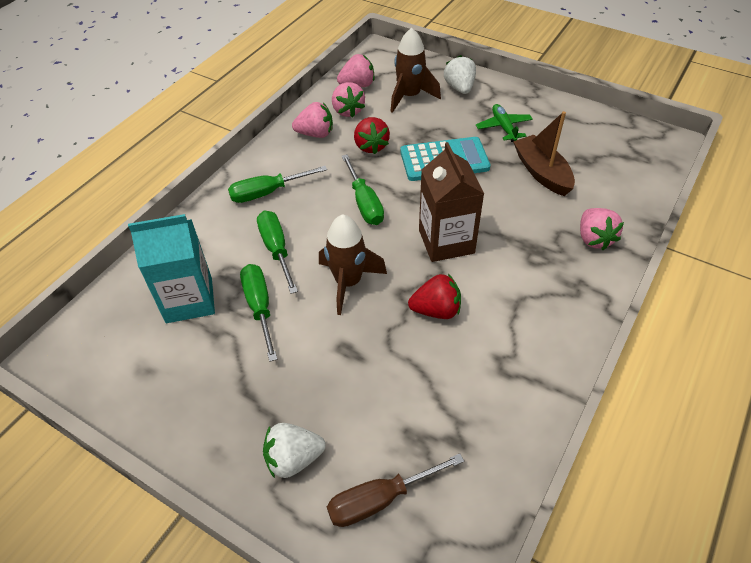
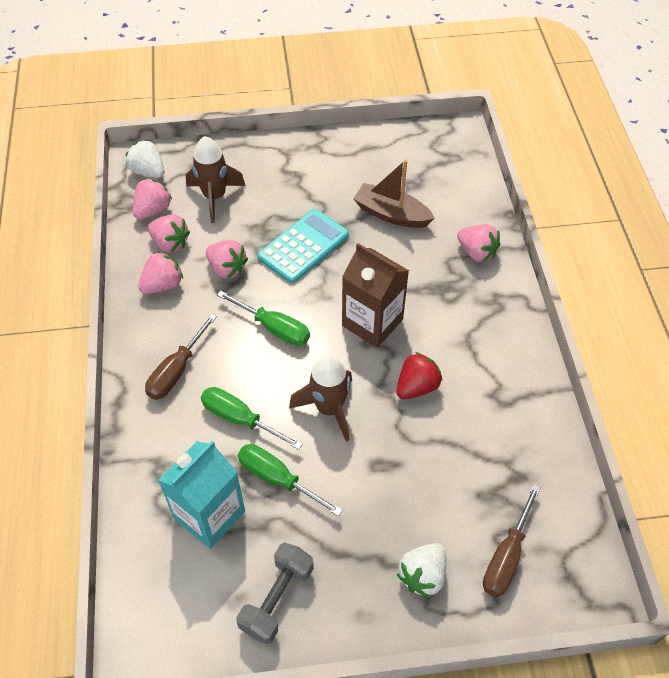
camera: 40 degrees left, 5 degrees up
(171, 391) = (277, 599): none -> grey dumbbell
(267, 193) = (176, 371): green screwdriver -> brown screwdriver
(371, 146) = (227, 269): red strawberry -> pink strawberry
(459, 88) = (252, 164): white strawberry -> white strawberry (148, 171)
(503, 127) = (325, 186): green plane -> none

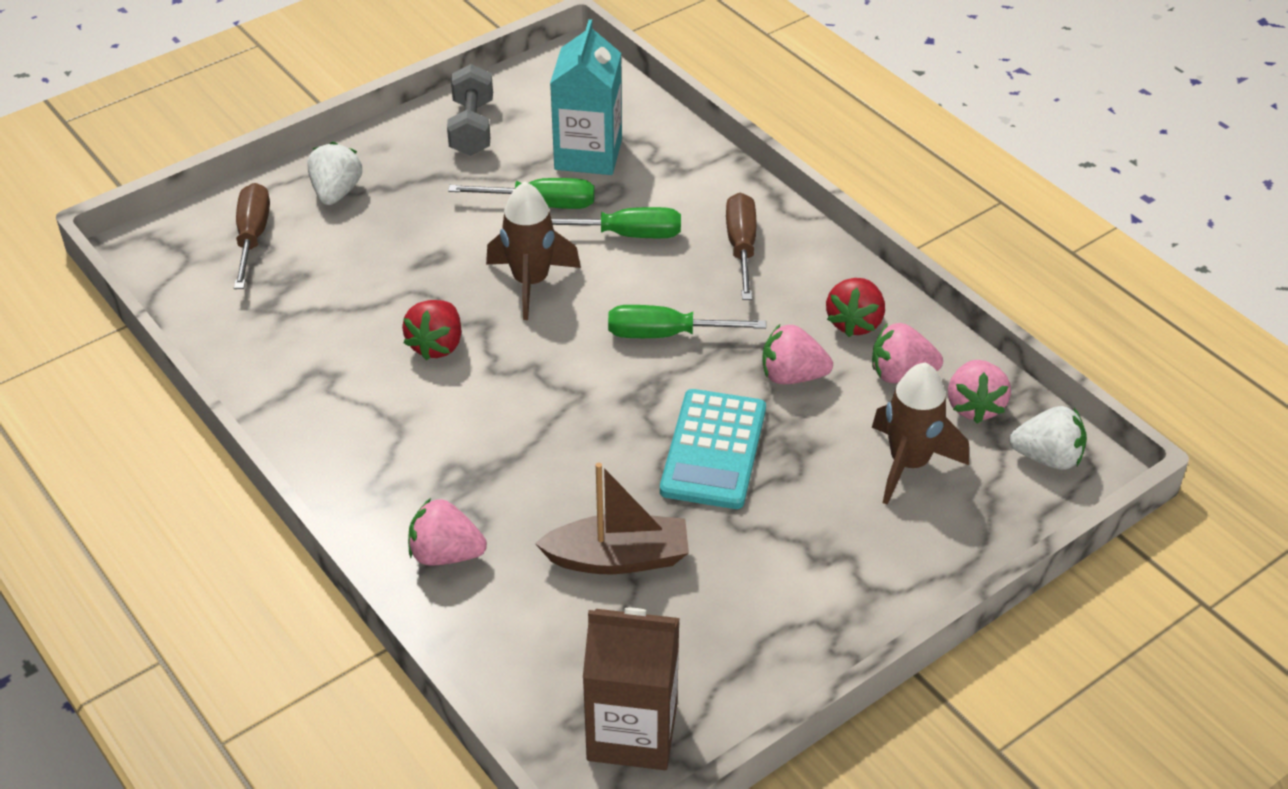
camera: 150 degrees right, 10 degrees down
(163, 285) = (854, 323): pink strawberry -> red strawberry
(372, 322) = (542, 393): brown carton -> brown carton (632, 732)

